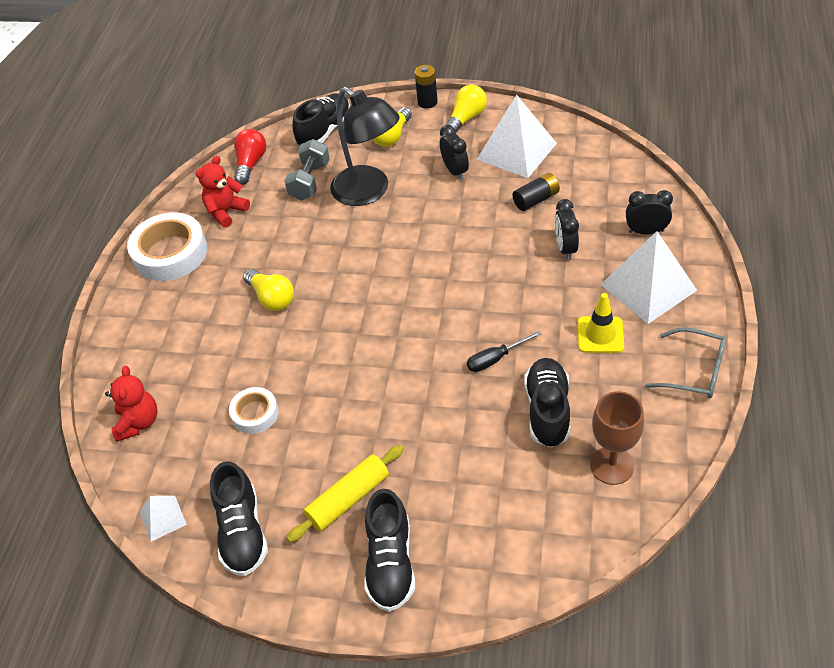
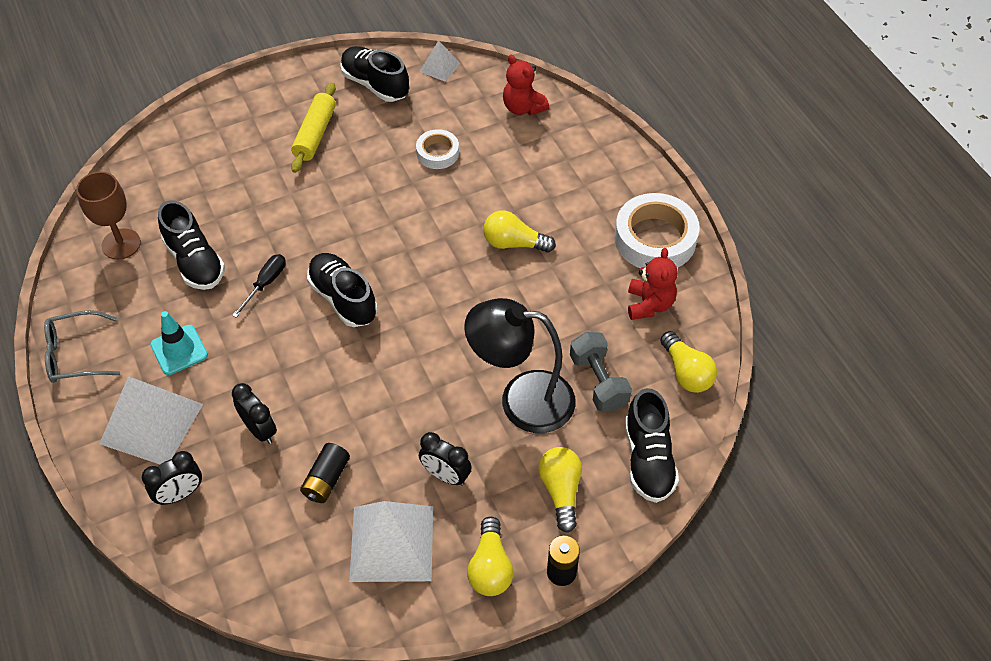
camera: 140 degrees right, 5 degrees up
(251, 164) = (686, 372): red light bulb -> yellow light bulb
(390, 563) = (255, 114): black shoe -> black shoe (343, 298)
(600, 335) = (179, 350): yellow traffic cone -> turquoise traffic cone

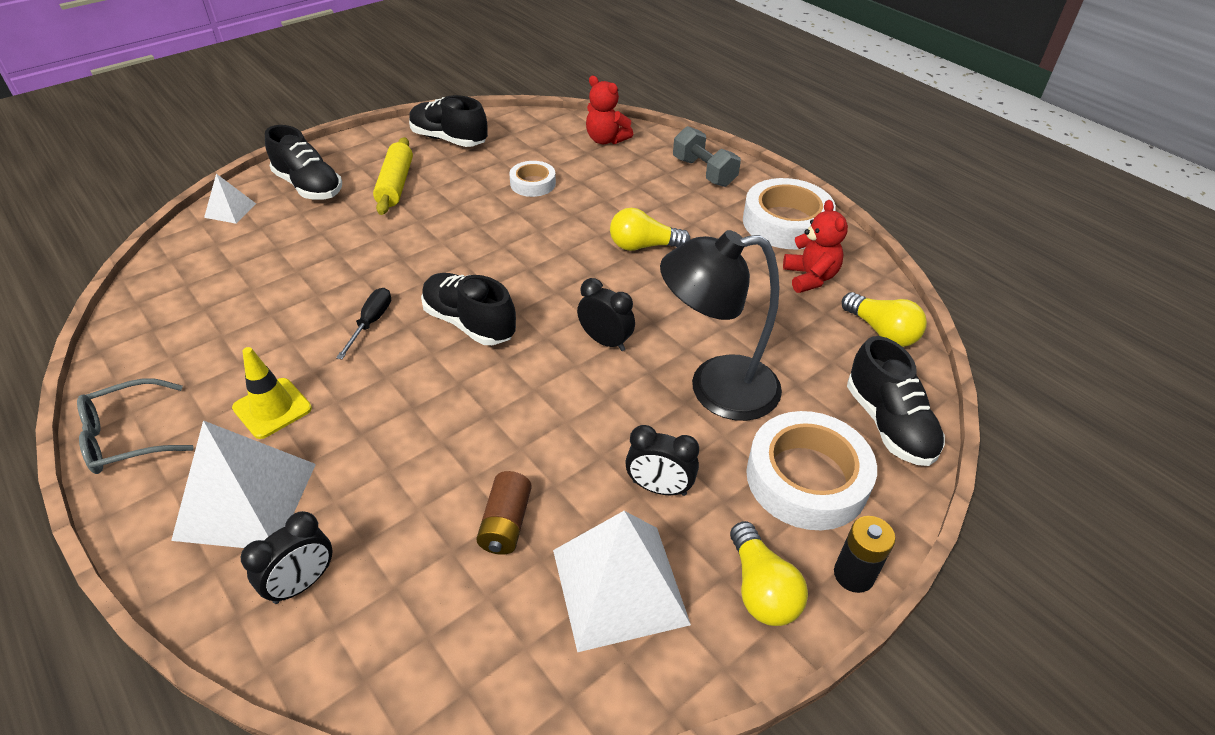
camera: 15 degrees left, 10 degrees down
(121, 244) = (180, 310): brown goblet -> none
(179, 350) = (272, 408): turquoise traffic cone -> yellow traffic cone
(195, 261) = (278, 314): black shoe -> black shoe (309, 186)
(259, 430) = (400, 480): black clock -> black clock (605, 341)
(326, 479) = (505, 523): black battery -> brown battery
(440, 67) = (511, 120): white pyramid -> white pyramid (230, 210)
(561, 491) = (806, 478): yellow light bulb -> white tape
(598, 382) = (793, 356): grey dumbbell -> grey dumbbell (704, 172)

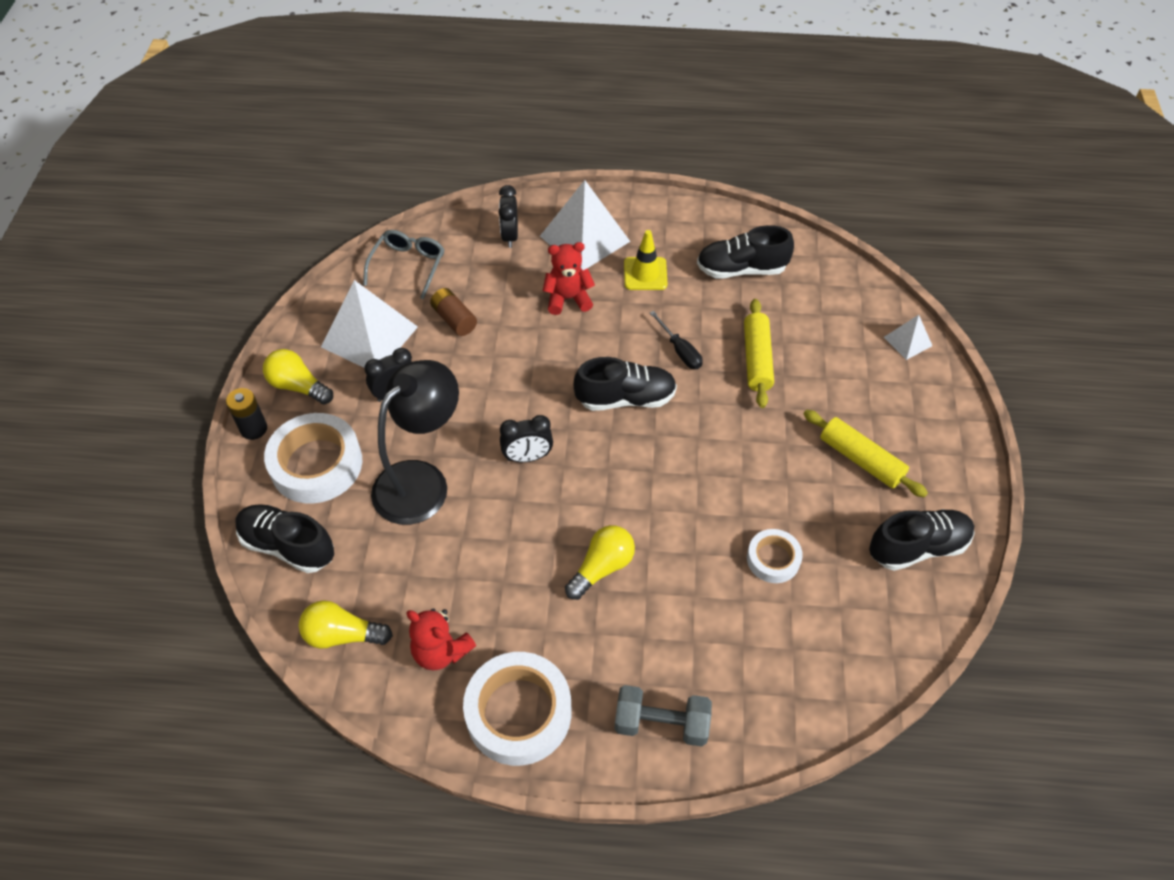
camera: 135 degrees right, 10 degrees up
(128, 437) = (683, 215): grey glasses -> grey glasses (408, 266)
(309, 186) = (907, 402): black shoe -> black shoe (741, 269)
(335, 274) = (757, 359): none -> yellow rolling pin
(606, 140) = (803, 686): red teddy bear -> red teddy bear (568, 299)

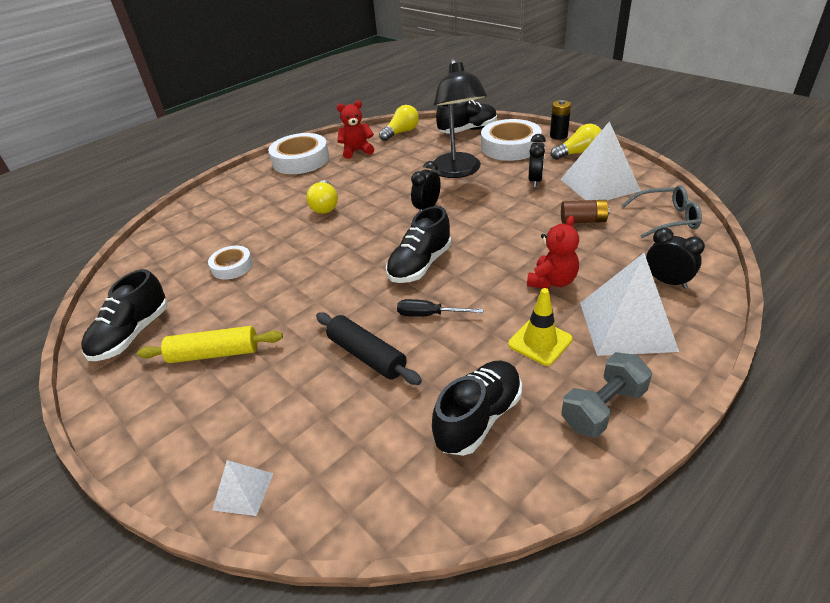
camera: 135 degrees right, 15 degrees down
(408, 266) = (666, 219): grey glasses -> grey glasses turned 60 degrees counterclockwise
(661, 723) = (233, 191): grey dumbbell -> grey dumbbell (603, 408)
(757, 359) = (367, 355): yellow rolling pin -> black rolling pin

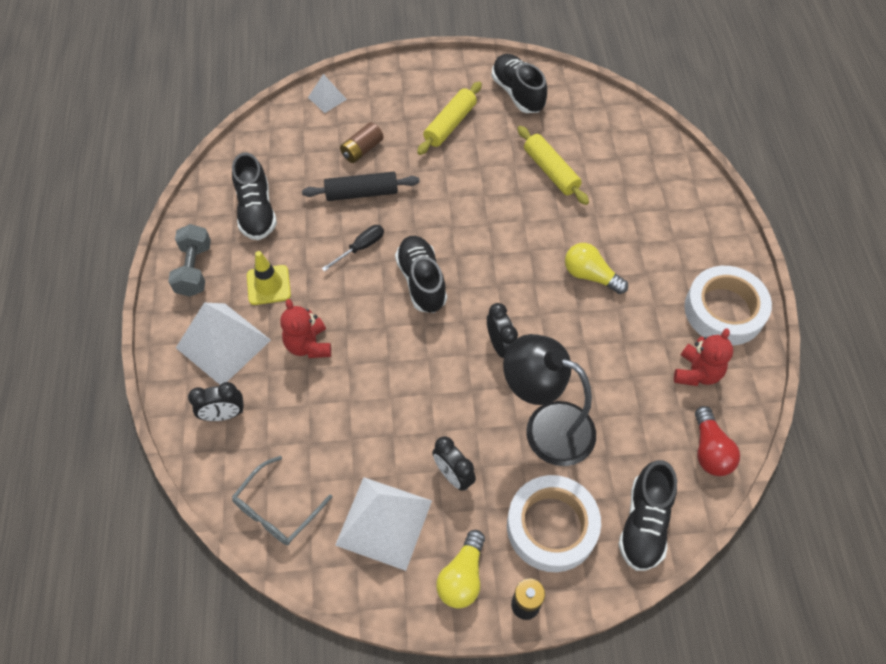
camera: 125 degrees right, 20 degrees up
(232, 266) = (551, 171): white tape -> yellow rolling pin
(401, 132) = (709, 450): yellow light bulb -> red light bulb
(583, 221) = (349, 443): brown battery -> brown battery (362, 150)

